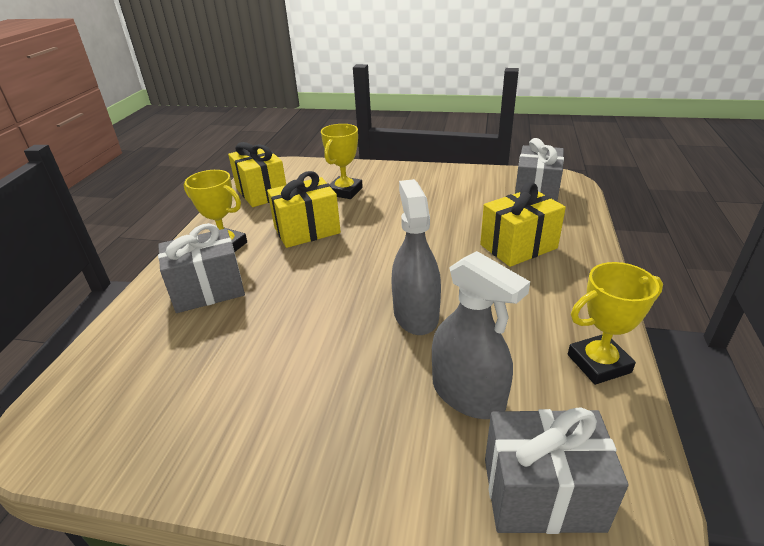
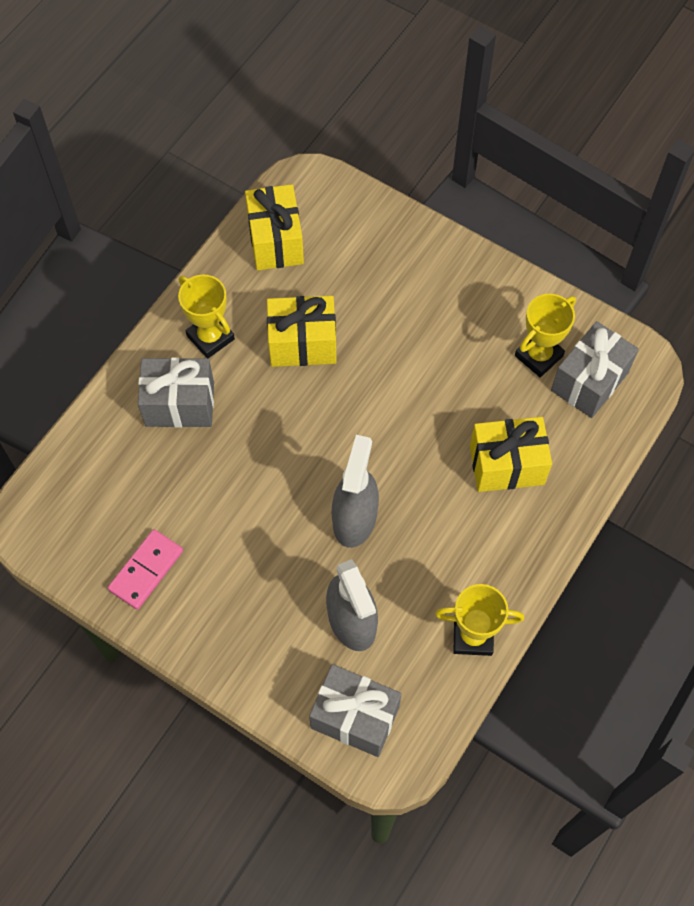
camera: 20 degrees right, 30 degrees up
(203, 430) = (146, 570): none -> pink domino
(345, 191) = (373, 280): yellow trophy -> yellow trophy (538, 356)

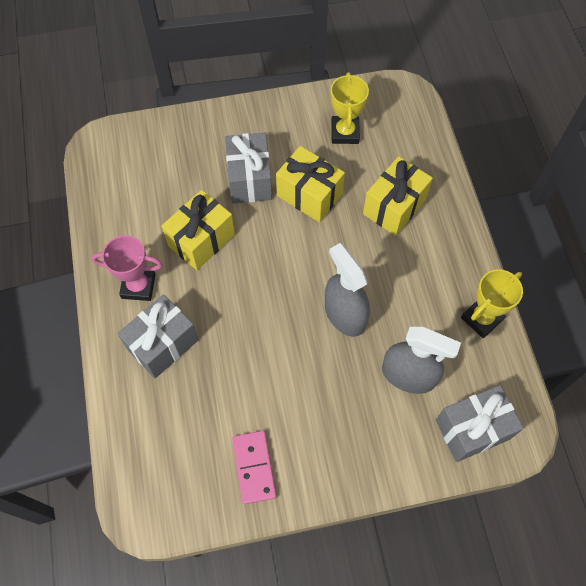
camera: 45 degrees left, 0 degrees up
(210, 337) = (138, 286): yellow trophy -> pink trophy
(275, 241) = (118, 194): yellow gift -> yellow gift (309, 195)
(589, 381) = (387, 123): grey gift -> grey gift (250, 179)

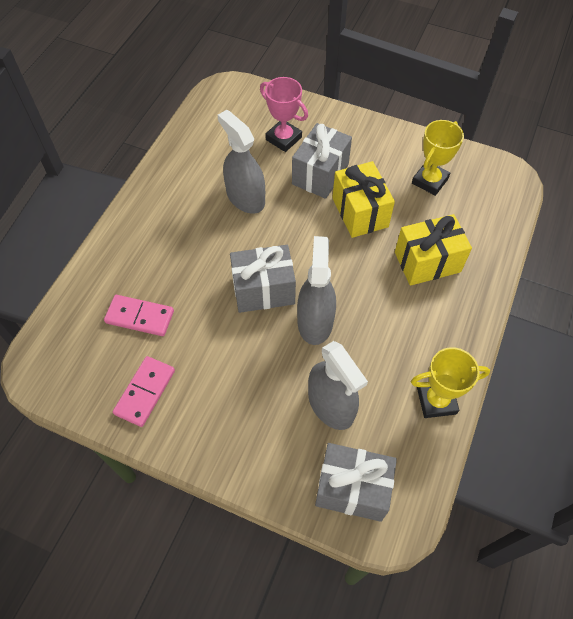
camera: 35 degrees right, 5 degrees down
(138, 286) = (171, 203): pink trophy -> pink trophy (283, 138)
(163, 344) = (154, 256): grey gift -> grey gift (263, 290)
(196, 407) = (140, 317): none -> pink domino
(201, 240) = (245, 198): yellow gift -> grey spray bottle

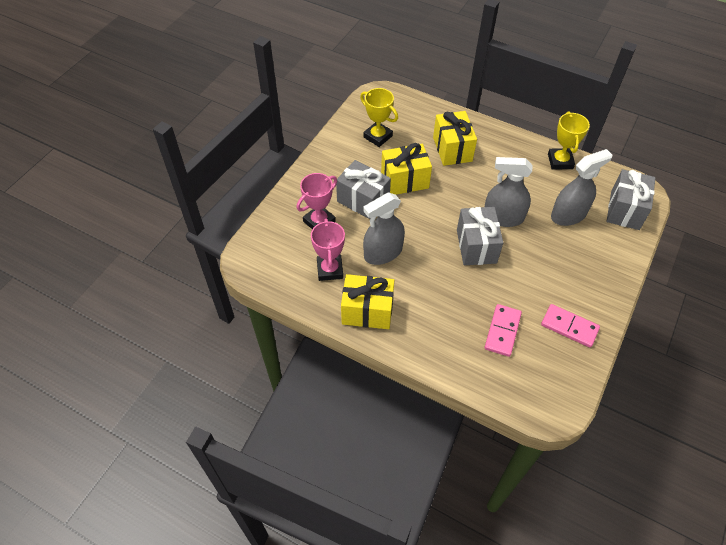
camera: 85 degrees left, 5 degrees down
(166, 189) = (367, 311): none -> yellow gift
(219, 153) = (330, 269): none -> pink trophy

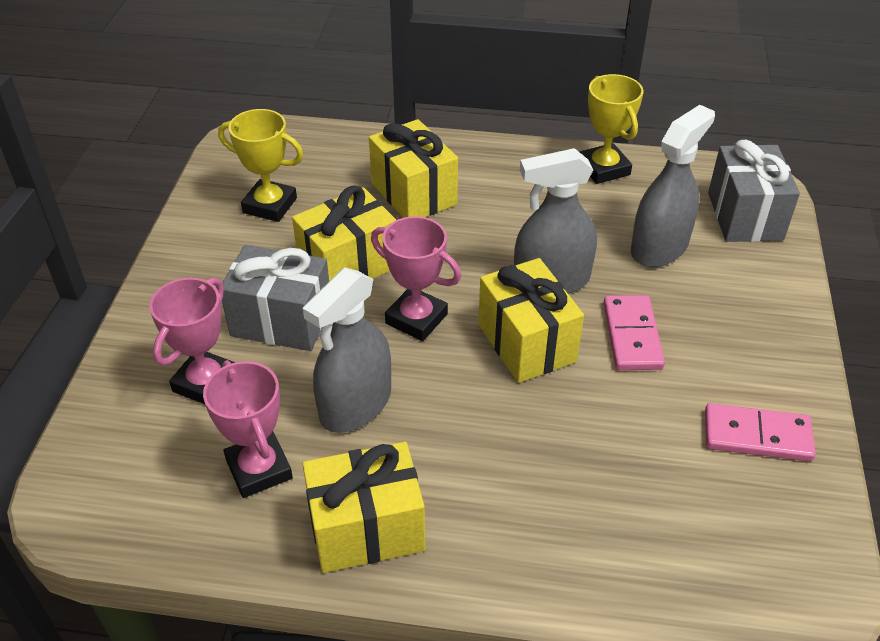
camera: 20 degrees left, 10 degrees down
(427, 218) = (416, 319): none -> pink trophy
(476, 246) = (526, 343): grey gift -> yellow gift
(502, 331) = (644, 482): pink domino -> pink domino (632, 335)

